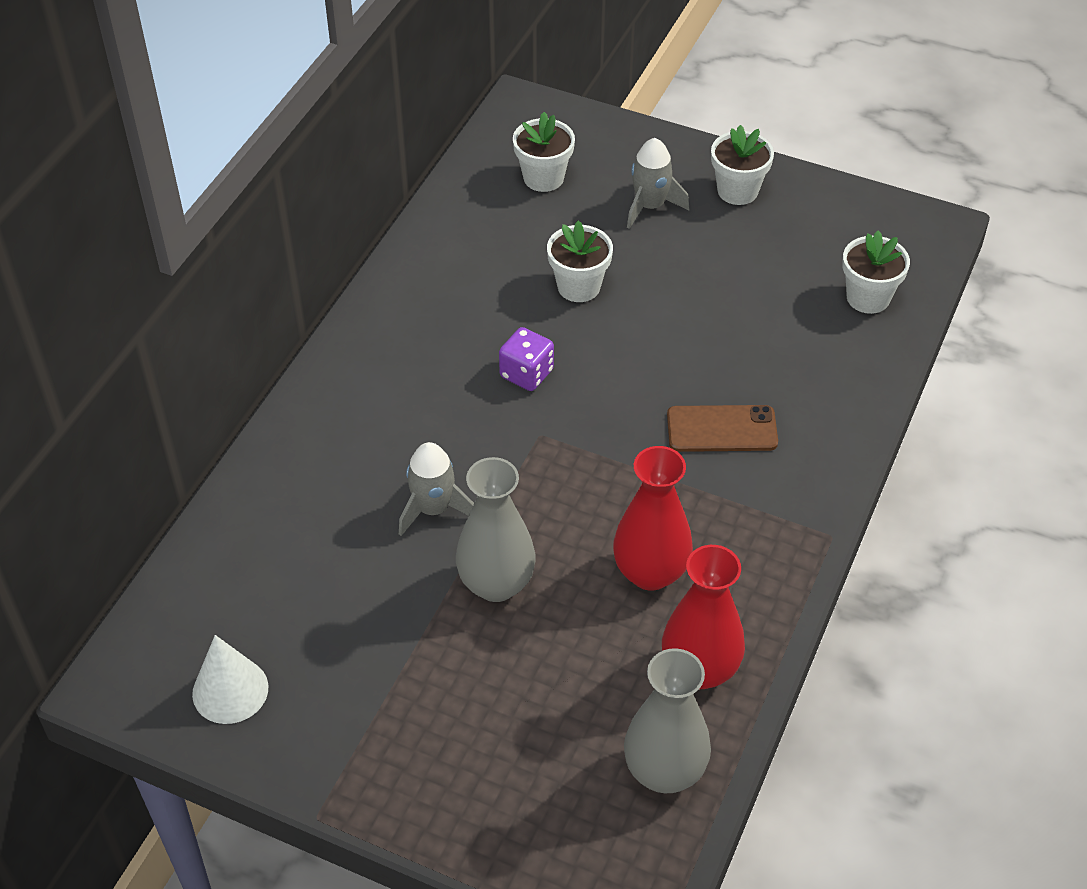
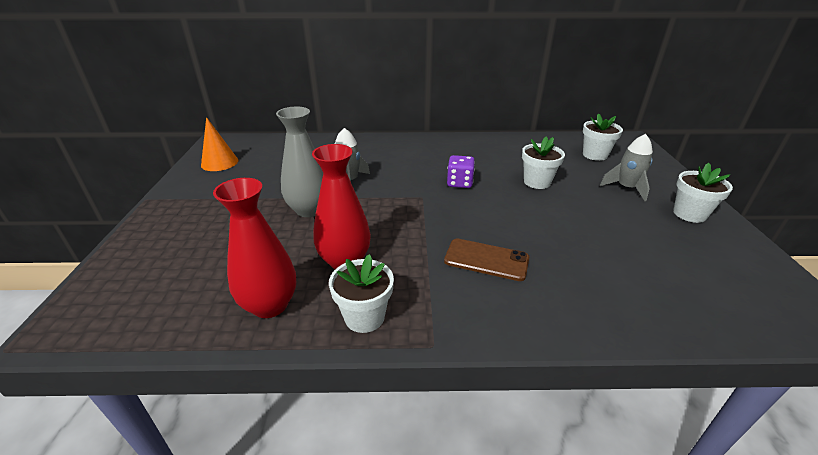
camera: 65 degrees right, 15 degrees down
(230, 690) = (219, 162): white cone -> orange cone
(664, 771) = (176, 311): grey vase -> none
(722, 429) = (486, 260): brown phone -> brown phone turned 45 degrees counterclockwise
(868, 298) = (692, 300): white flower pot -> white flower pot (364, 317)

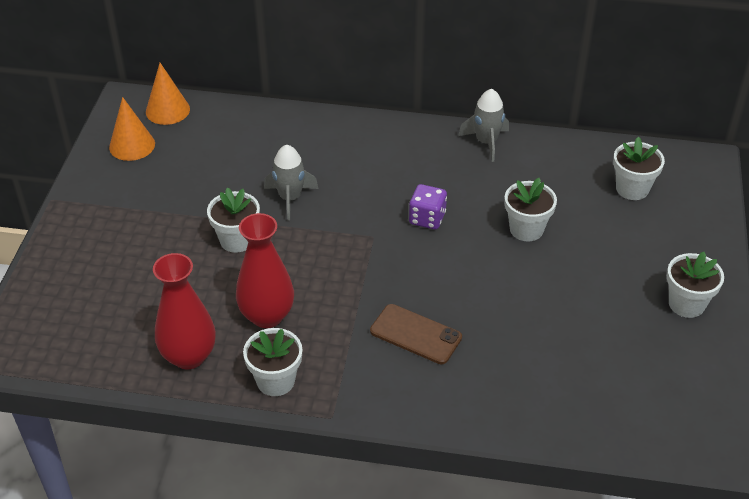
camera: 10 degrees right, 10 degrees up
(248, 143) = (167, 110): none -> orange cone
(309, 210) = (237, 240): grey vase -> white flower pot
(626, 188) = (636, 254): grey rocket -> grey rocket (486, 142)

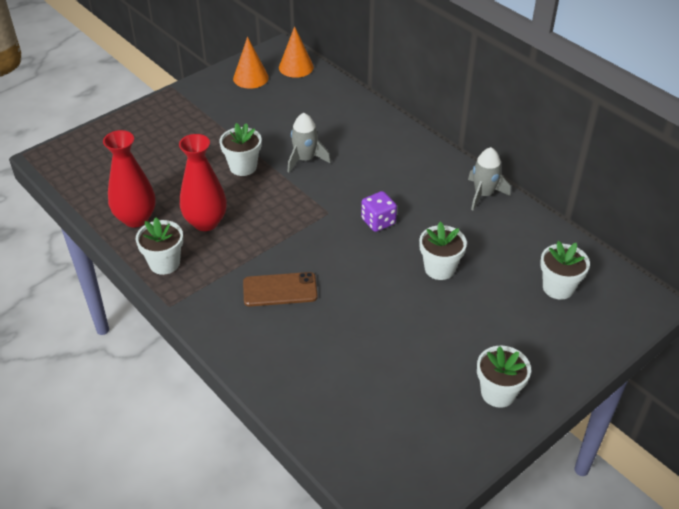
camera: 40 degrees right, 0 degrees up
(415, 334) = (280, 290): brown phone -> brown phone turned 75 degrees counterclockwise

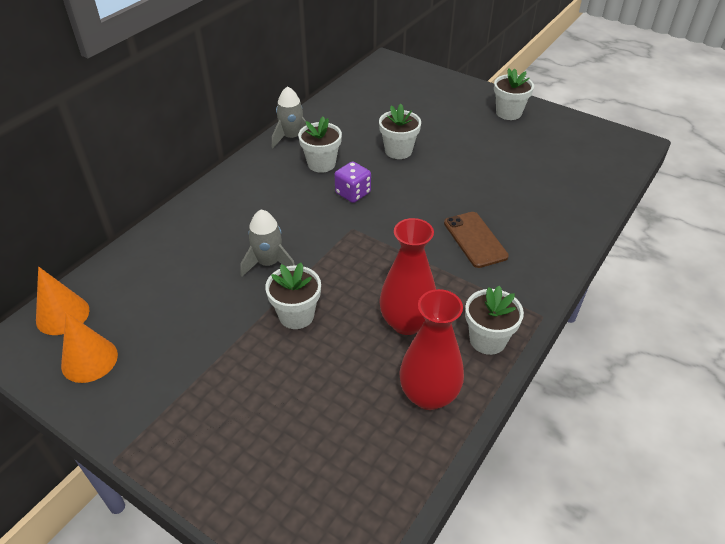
camera: 105 degrees left, 0 degrees up
(558, 287) = (391, 95): white flower pot -> white flower pot (321, 164)

